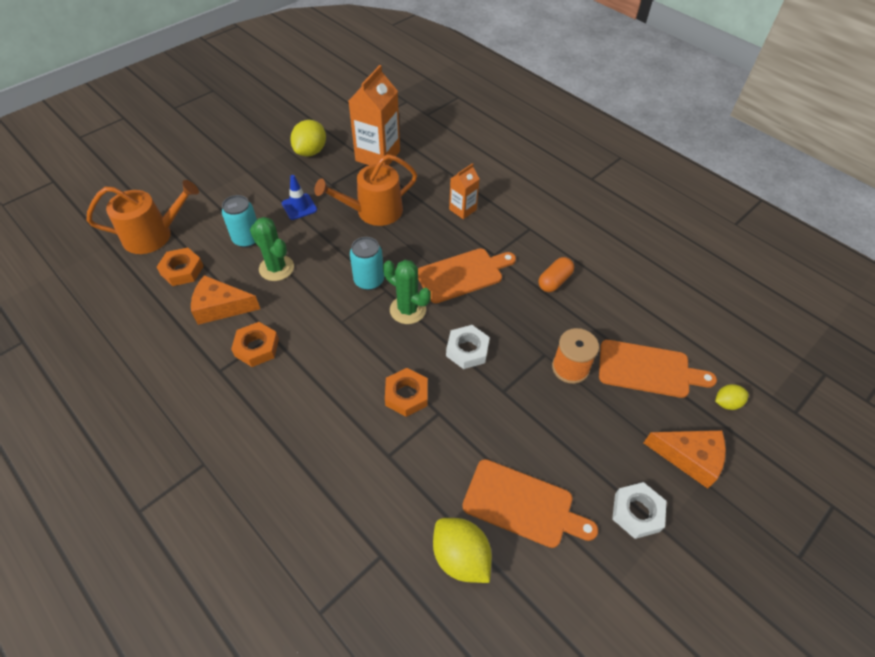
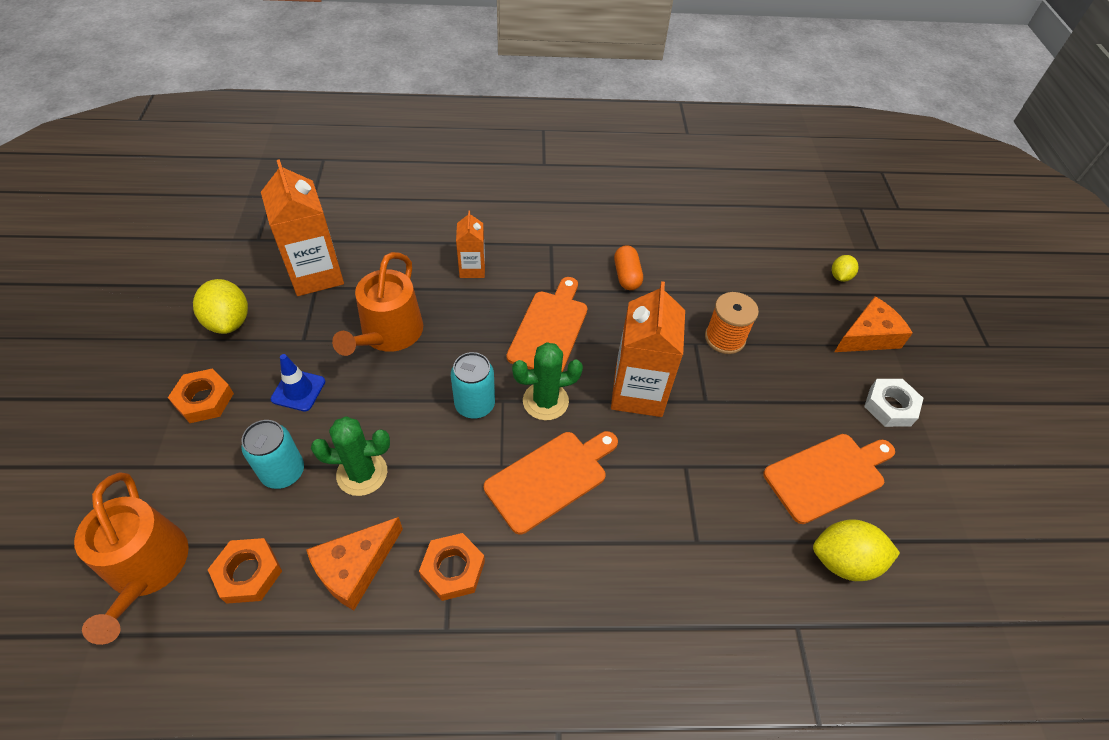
camera: 50 degrees left, 0 degrees up
(153, 235) = (147, 569): orange watering can -> orange watering can turned 135 degrees clockwise
(406, 395) = (643, 476): orange nut -> orange nut (204, 400)
(467, 350) = (638, 392): white nut -> orange carton
(648, 369) = (771, 293): orange cutting board -> orange cutting board (550, 478)

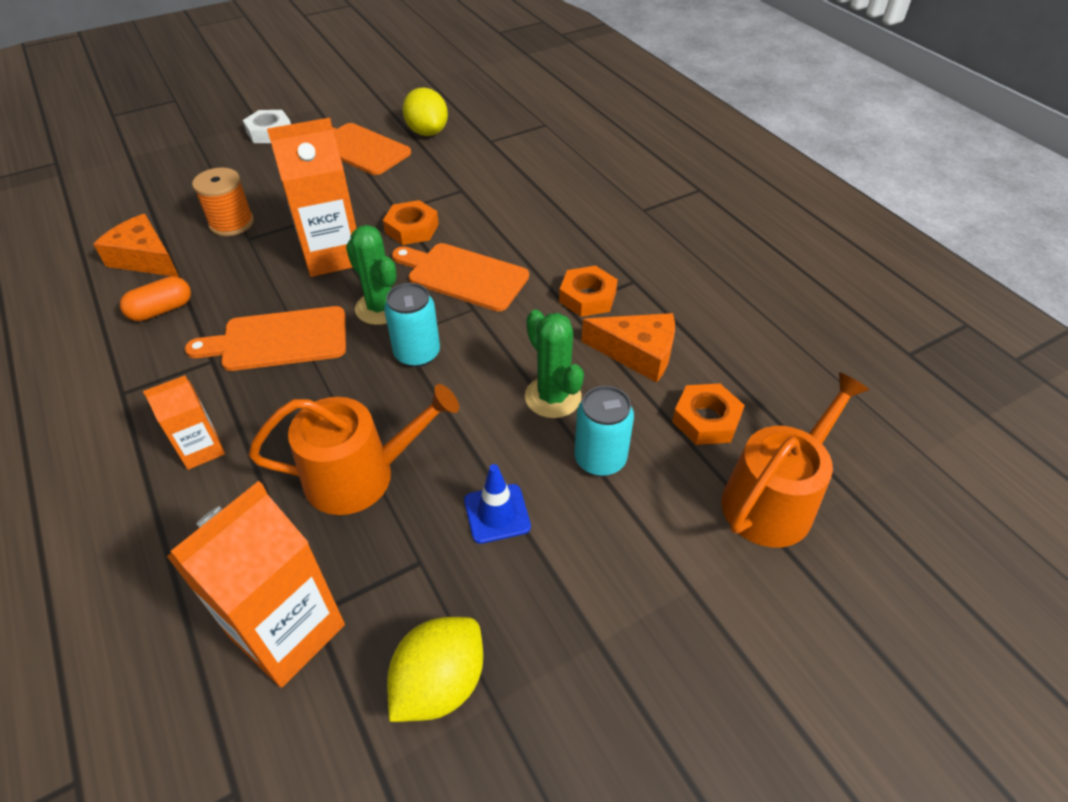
camera: 115 degrees left, 5 degrees down
(204, 400) = (576, 606): orange nut -> orange nut (412, 228)
(840, 276) = (109, 176): yellow lemon -> none
(868, 336) = (190, 151): orange cheese -> orange cheese (145, 258)

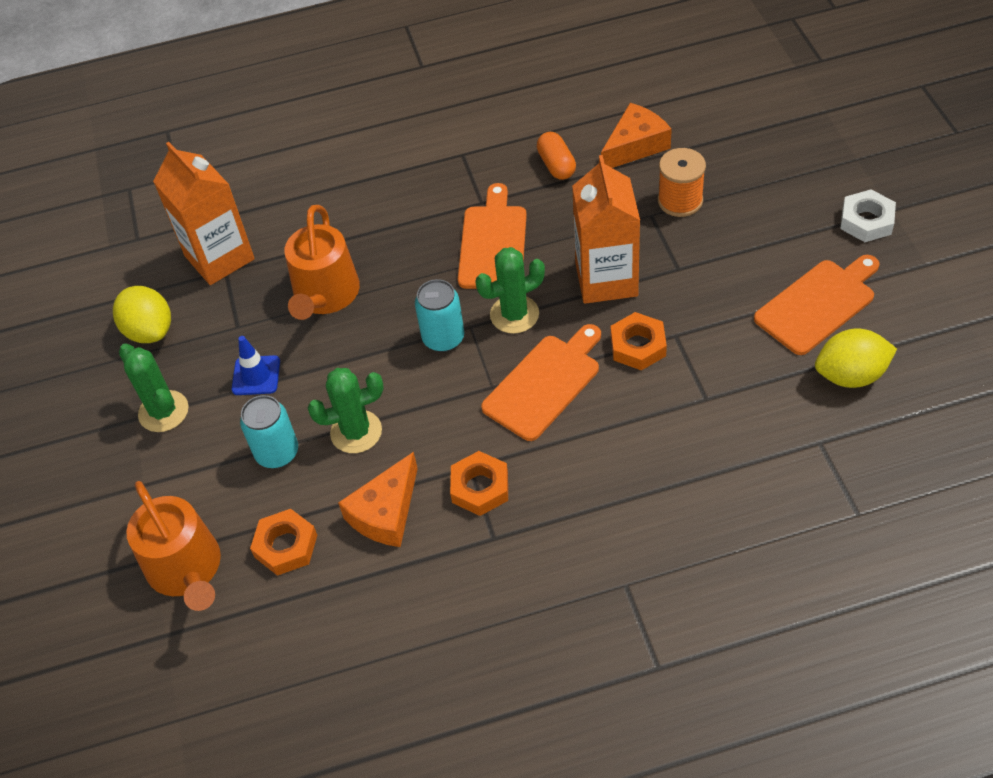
camera: 110 degrees right, 5 degrees up
(201, 449) = (386, 204): orange carton -> none
(576, 606) = (163, 411): none -> green cactus

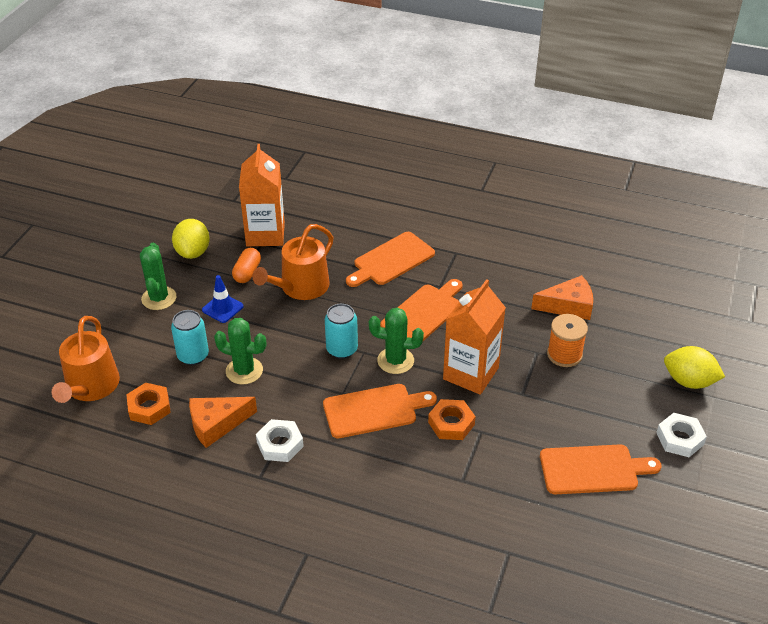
camera: 30 degrees right, 10 degrees down
(399, 204) = (391, 260): none -> orange cutting board
(480, 487) = (280, 444): orange nut -> white nut
(556, 165) = (506, 290): orange capsule -> orange capsule (247, 272)
(850, 375) = (570, 526): yellow lemon -> yellow lemon (689, 381)

